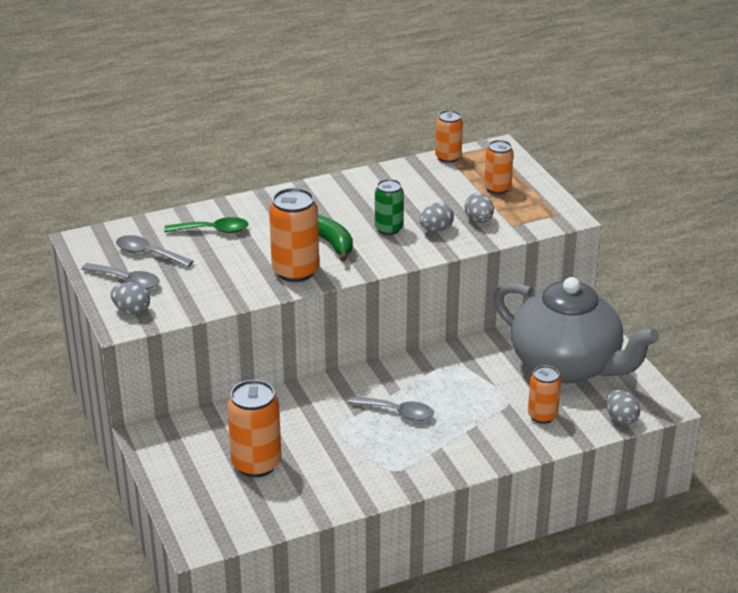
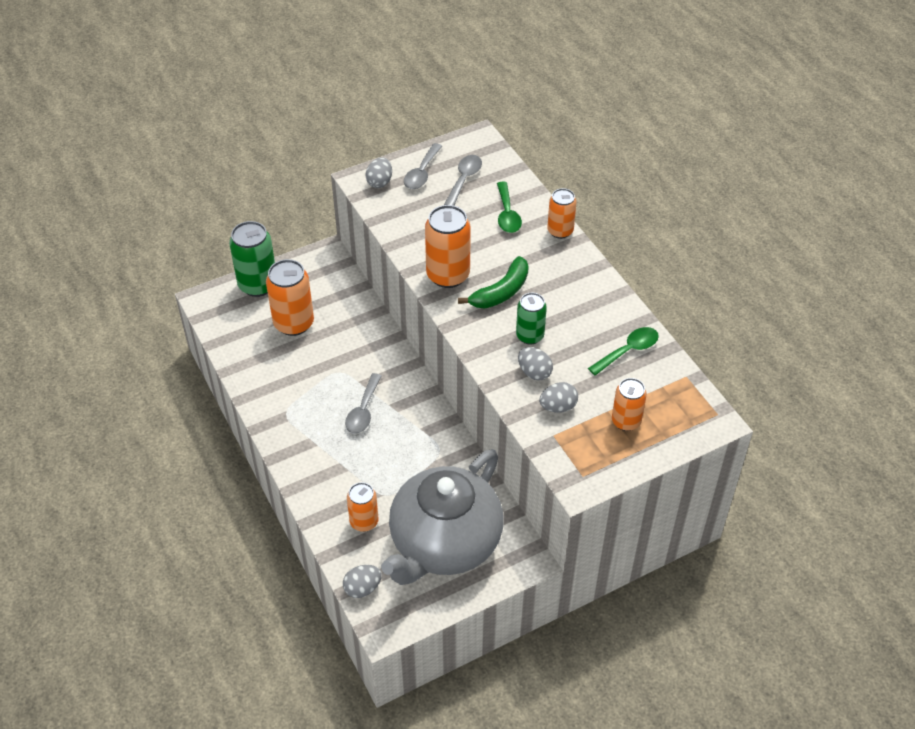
camera: 85 degrees right, 15 degrees up
(183, 494) = (258, 285): none -> green can
(414, 180) = (628, 351): none -> green spoon
(448, 157) = (682, 377): orange can -> orange can (560, 231)

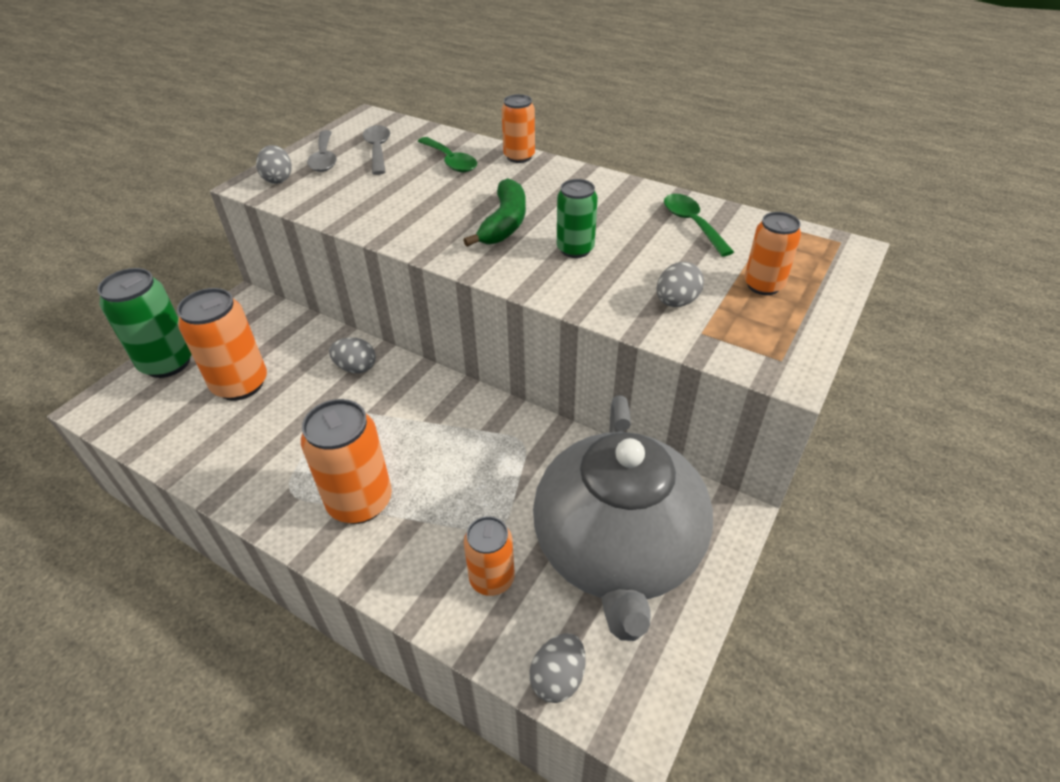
camera: 30 degrees left, 5 degrees down
(363, 410) = (395, 441): grey spoon -> none
(448, 275) = (428, 230): orange can -> orange can (360, 501)
(534, 372) = (615, 280): grey egg -> grey egg (356, 368)
(628, 351) = (692, 224): green spoon -> green spoon turned 45 degrees counterclockwise

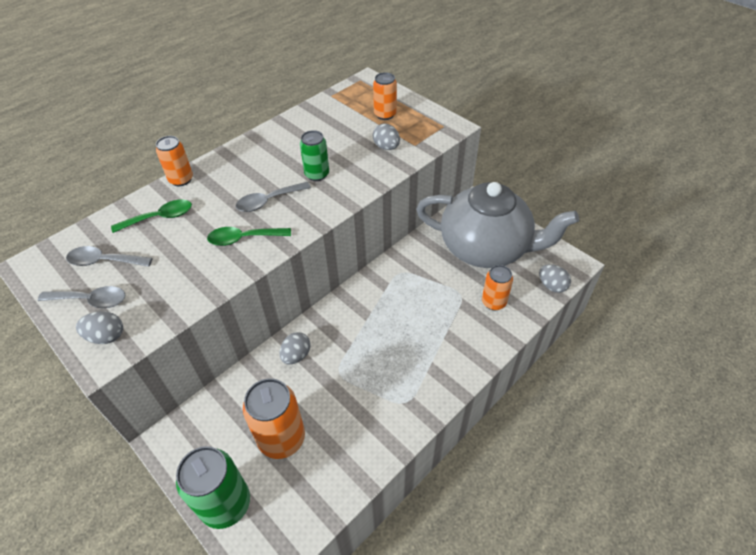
camera: 75 degrees left, 5 degrees up
(360, 501) = (425, 361): orange can -> none
(504, 223) = (268, 201): green banana -> grey spoon
(692, 224) = (316, 123): green spoon -> green spoon (244, 238)

